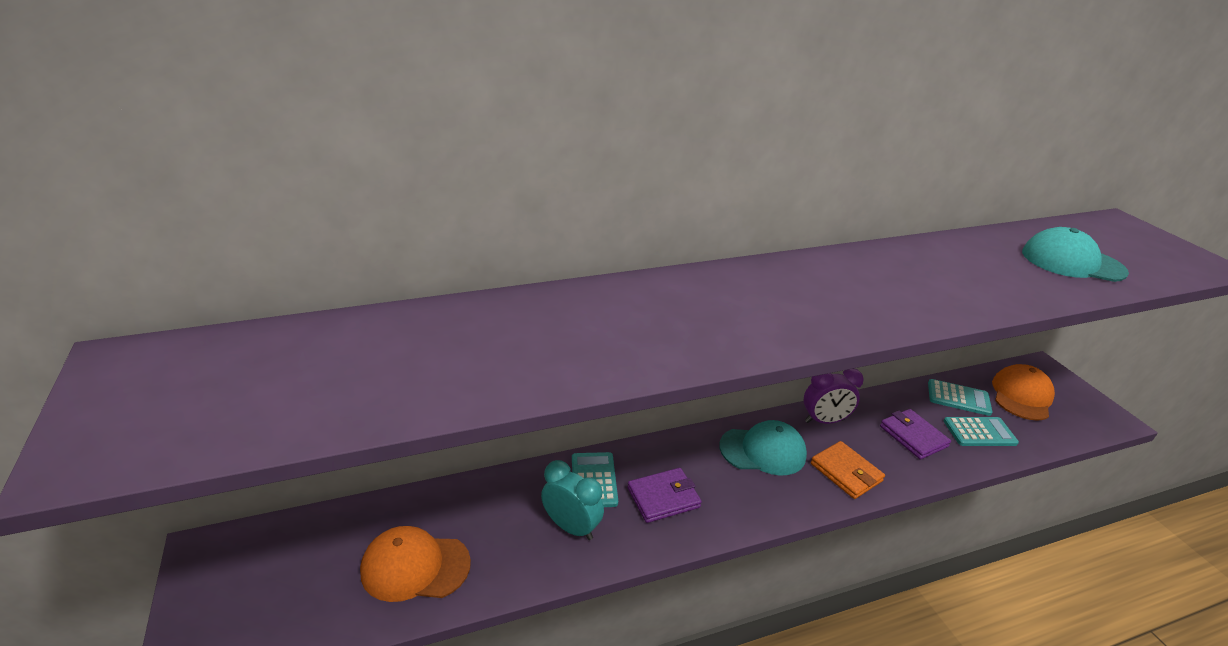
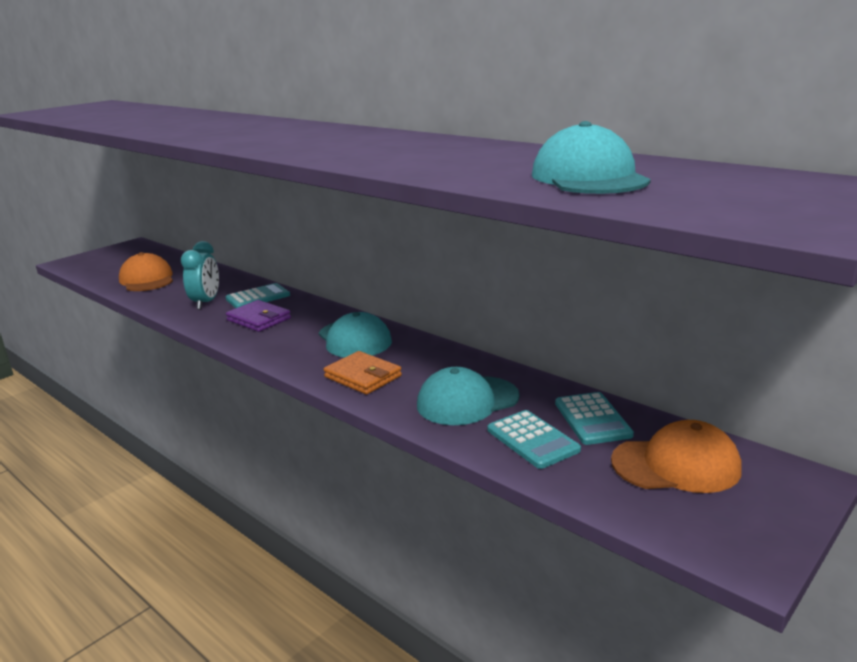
camera: 65 degrees right, 10 degrees down
(824, 421) = (434, 355): purple clock -> none
(846, 472) = (363, 376): orange wallet -> orange wallet turned 75 degrees counterclockwise
(913, 436) = (467, 401): purple wallet -> turquoise cap

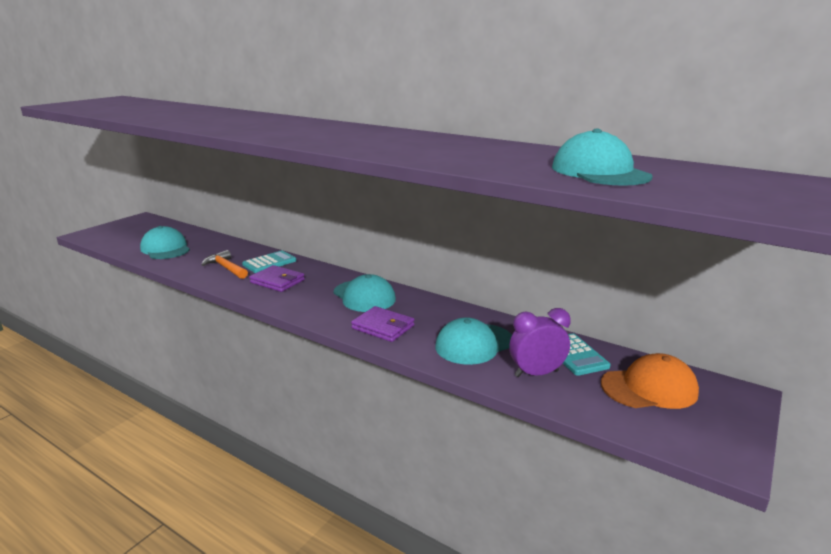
camera: 10 degrees left, 0 degrees up
(147, 279) = (165, 248): orange cap -> turquoise cap
(206, 303) = (226, 268): turquoise clock -> orange hammer
(363, 376) = (383, 327): orange wallet -> purple wallet
(532, 440) = (536, 373): turquoise calculator -> purple clock

